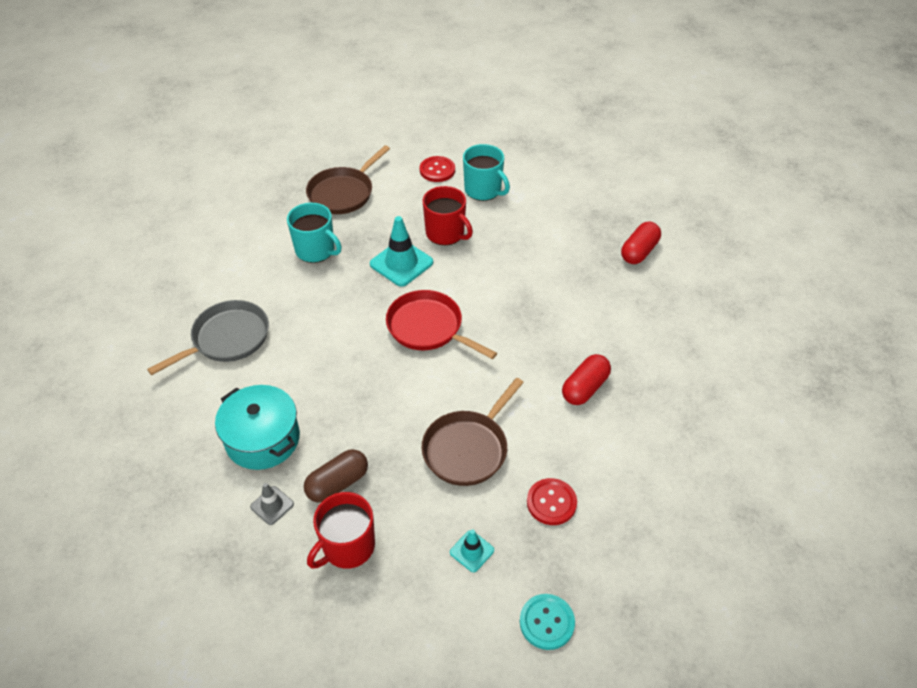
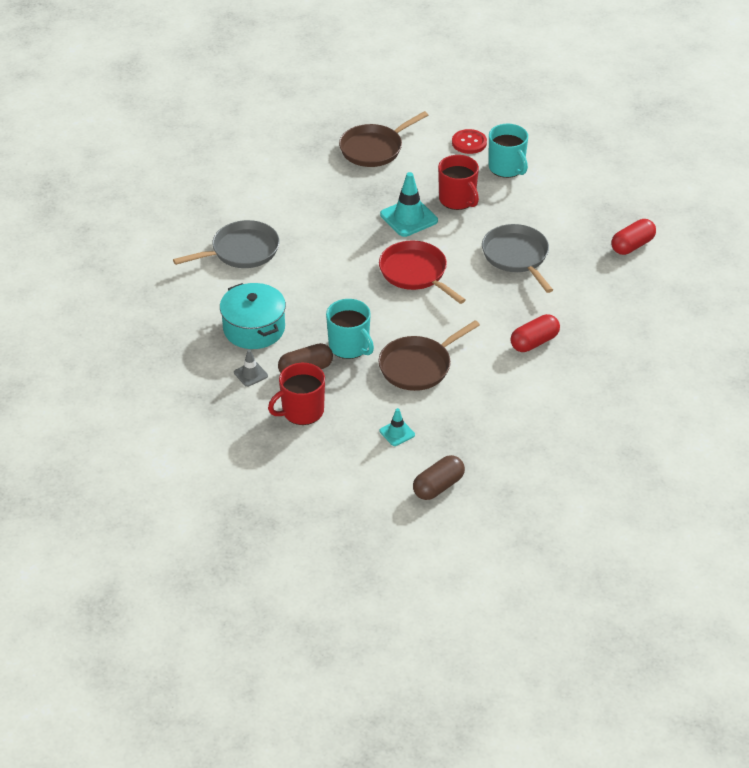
camera: 15 degrees right, 5 degrees down
(316, 250) = (335, 194): turquoise mug -> turquoise mug (349, 346)
(528, 287) = (516, 256): none -> grey pan
(546, 622) = (438, 486): turquoise button -> brown capsule
(551, 502) = (472, 415): red button -> none

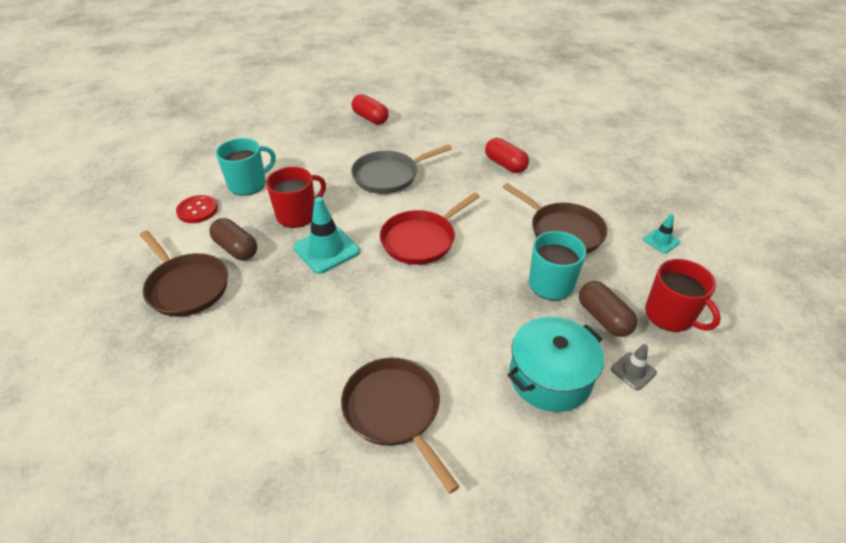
camera: 95 degrees left, 0 degrees up
(241, 251) = (394, 411): grey pan -> brown pan
(438, 486) = (711, 212): brown capsule -> brown capsule (236, 249)

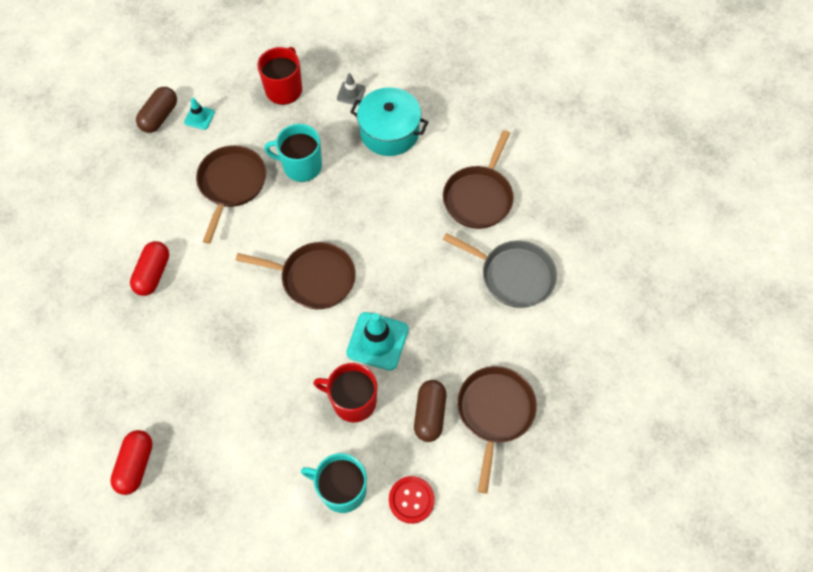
camera: 125 degrees left, 20 degrees up
(389, 176) = (239, 365): grey pan -> grey pan (513, 275)
(421, 240) = (314, 278): red pan -> brown pan
(603, 318) = (315, 123): brown capsule -> brown capsule (159, 116)

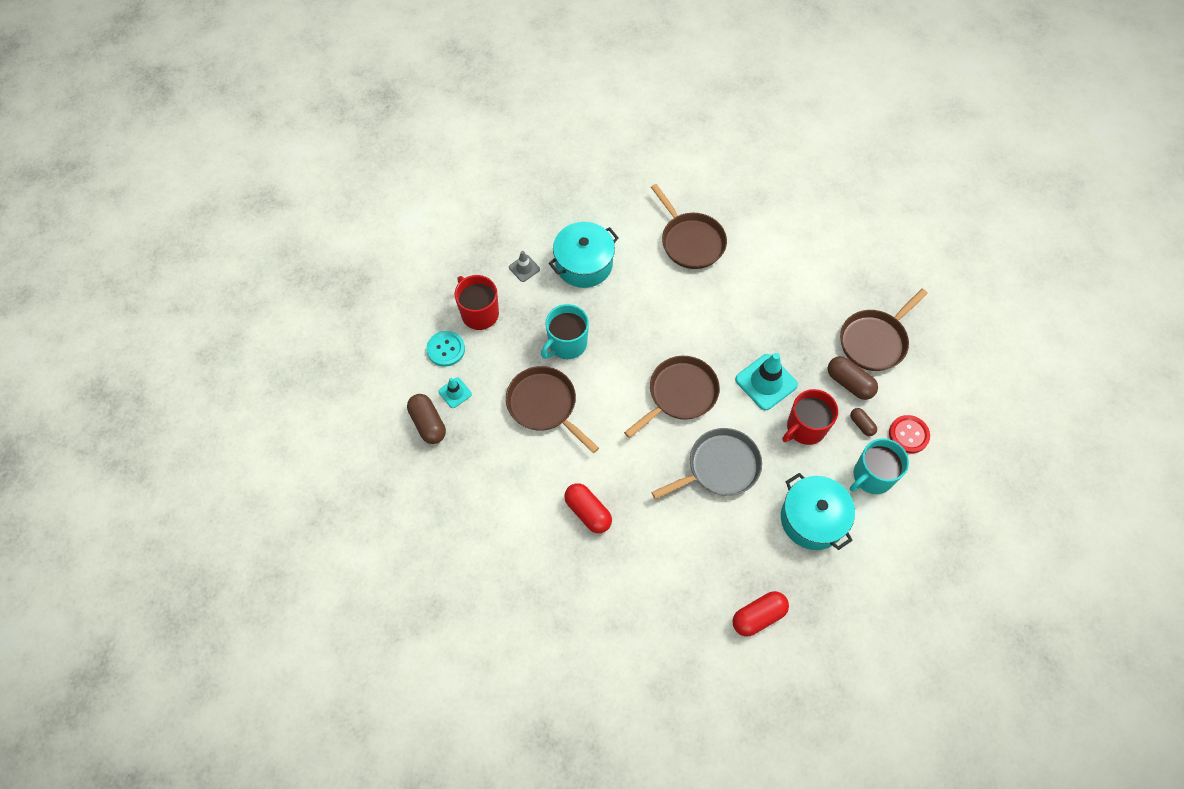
camera: 55 degrees left, 0 degrees up
(136, 465) = (758, 616): red capsule -> red capsule turned 75 degrees counterclockwise
(234, 87) = (446, 349): none -> turquoise button
(261, 459) = (812, 519): none -> turquoise pot
(392, 450) = (861, 425): none -> brown capsule
(494, 412) = (875, 341): brown pan -> brown pan turned 90 degrees counterclockwise
(513, 275) = (773, 261): grey pan -> grey pan (719, 467)

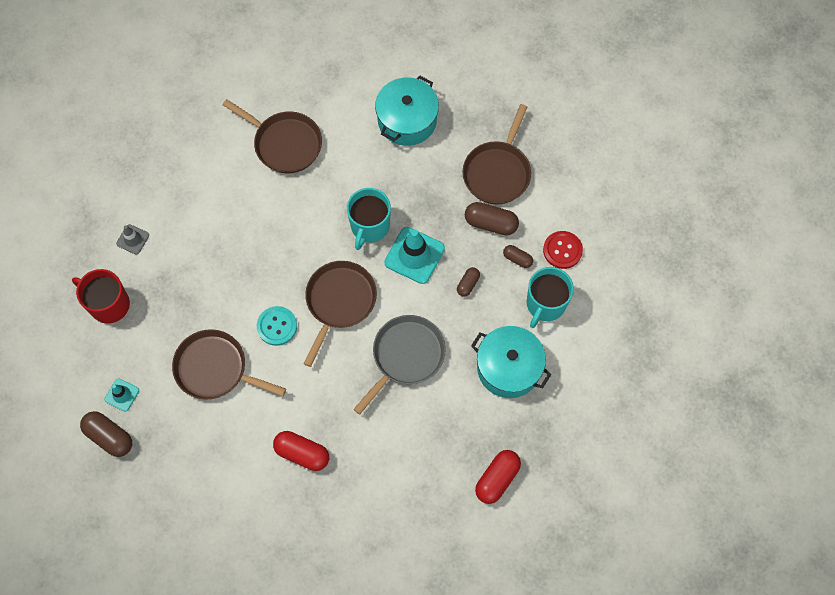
camera: 25 degrees left, 5 degrees up
(446, 349) = (92, 355): turquoise button -> turquoise button (277, 326)
(567, 344) = (209, 298): turquoise mug -> turquoise mug (369, 226)
(584, 264) = (190, 210): turquoise pot -> turquoise pot (407, 120)
(805, 428) = (468, 284): red mug -> brown capsule

